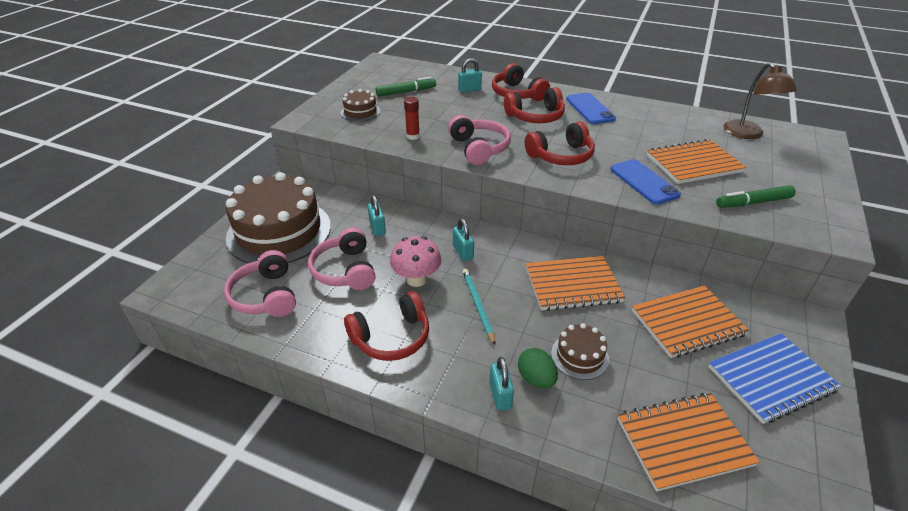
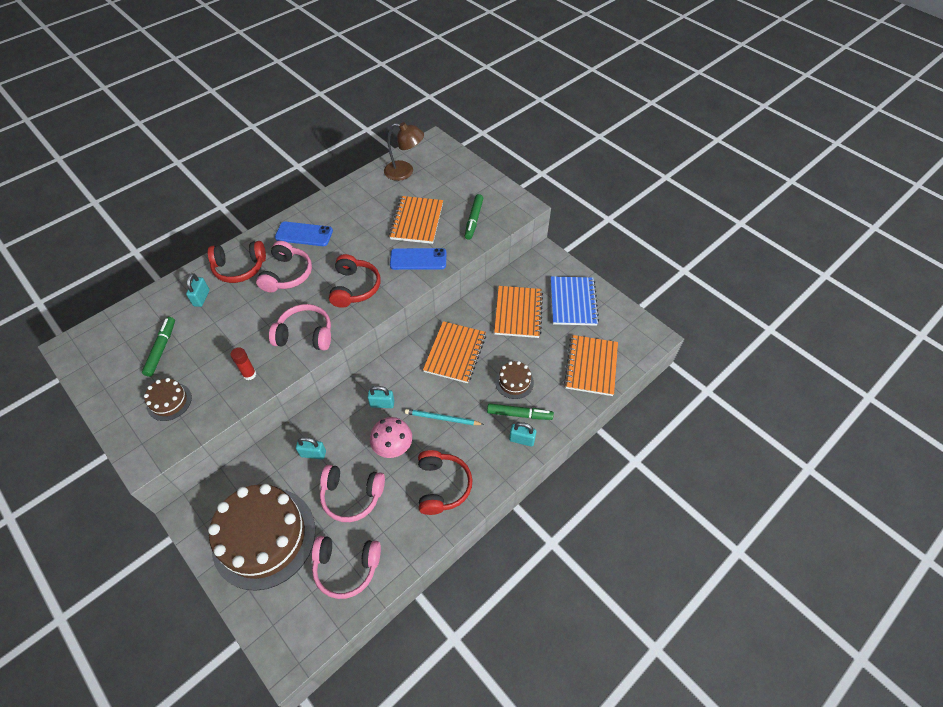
camera: 65 degrees left, 15 degrees up
(535, 116) = (287, 274): red headphones -> pink headphones
(536, 379) = (519, 414): green egg -> green marker

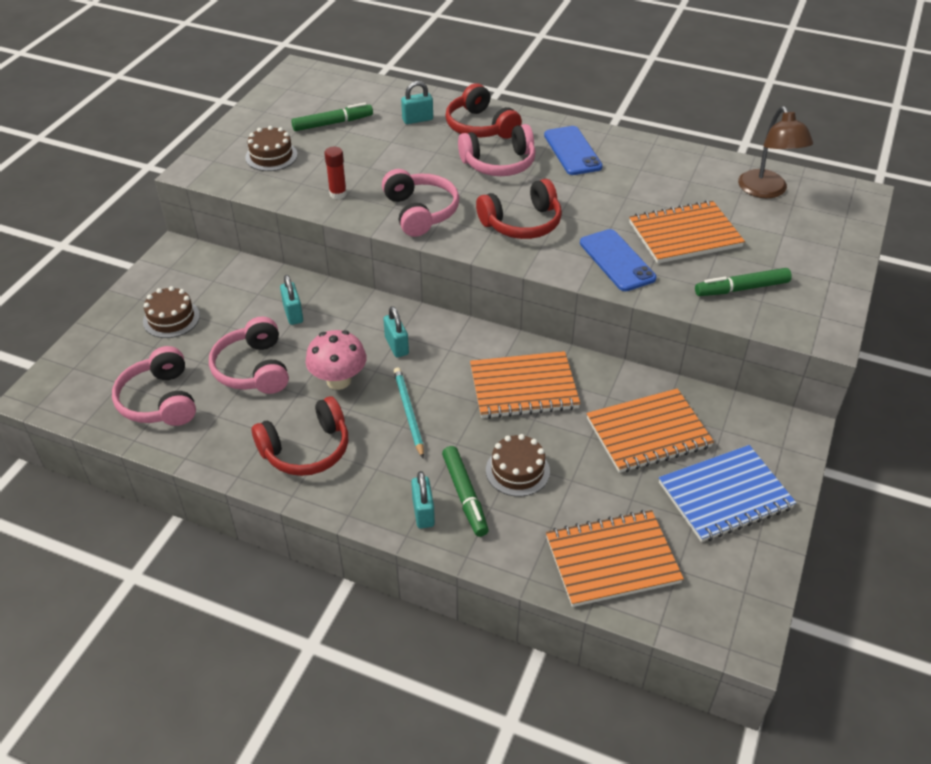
camera: 65 degrees right, 10 degrees down
(264, 537) = (171, 318): brown cake -> brown cake, size x0.44

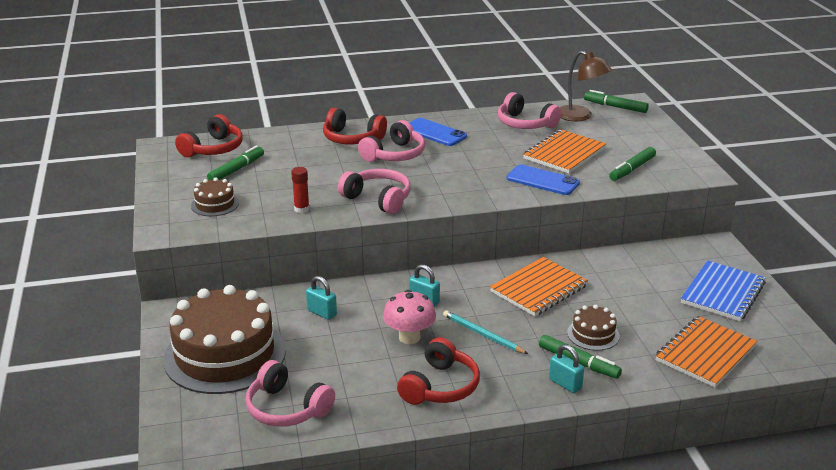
camera: 35 degrees left, 15 degrees down
(171, 318) = (225, 355): brown cake -> brown cake, size x2.26
(253, 369) = (336, 357): pink headphones -> pink headphones (525, 124)
(417, 119) = (300, 148): turquoise padlock -> none
(522, 223) = (456, 182): red headphones -> red headphones (213, 149)
(648, 433) = (642, 281): orange notebook -> none
(827, 193) = (615, 107): none -> green marker

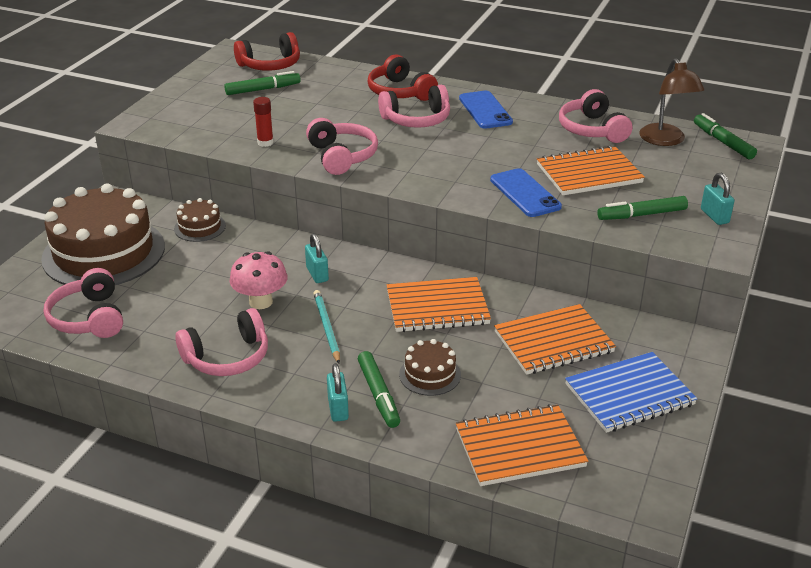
camera: 35 degrees right, 5 degrees up
(215, 204) = (204, 114): brown cake -> brown cake (200, 227)
(322, 313) = (220, 249): turquoise padlock -> turquoise padlock (714, 216)
(440, 386) = (227, 357): red headphones -> pink headphones
(639, 280) = (553, 342): none -> orange notebook

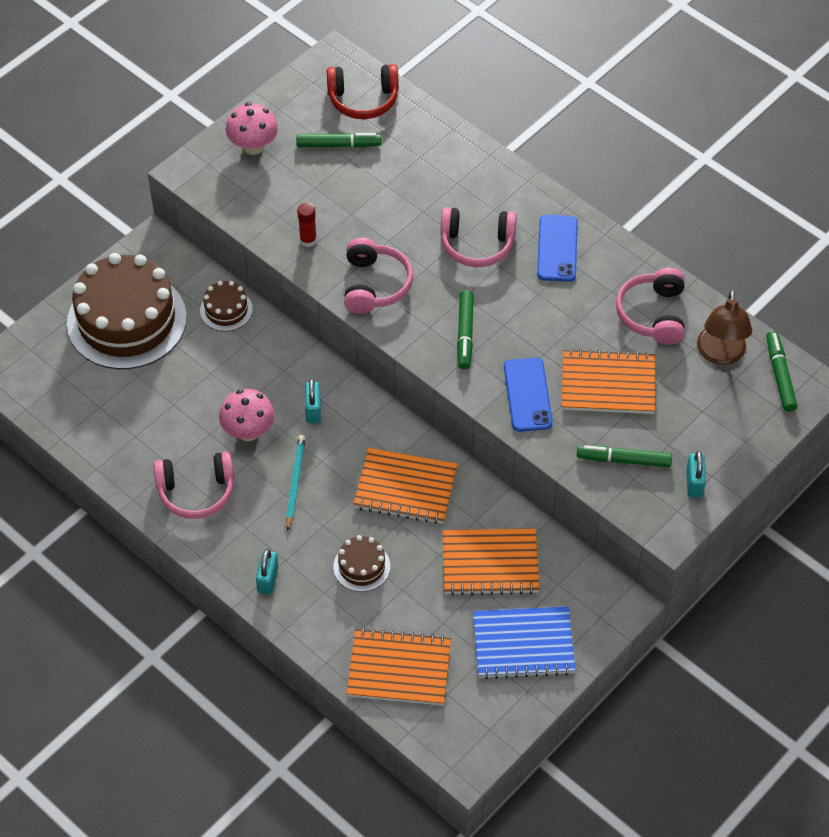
camera: 20 degrees right, 20 degrees up
(89, 318) = (92, 406): pink headphones -> none
(187, 102) = (253, 146): none -> pink mushroom
(379, 395) = (308, 575): green marker -> green marker (465, 334)
(400, 92) = (482, 190): red headphones -> none

